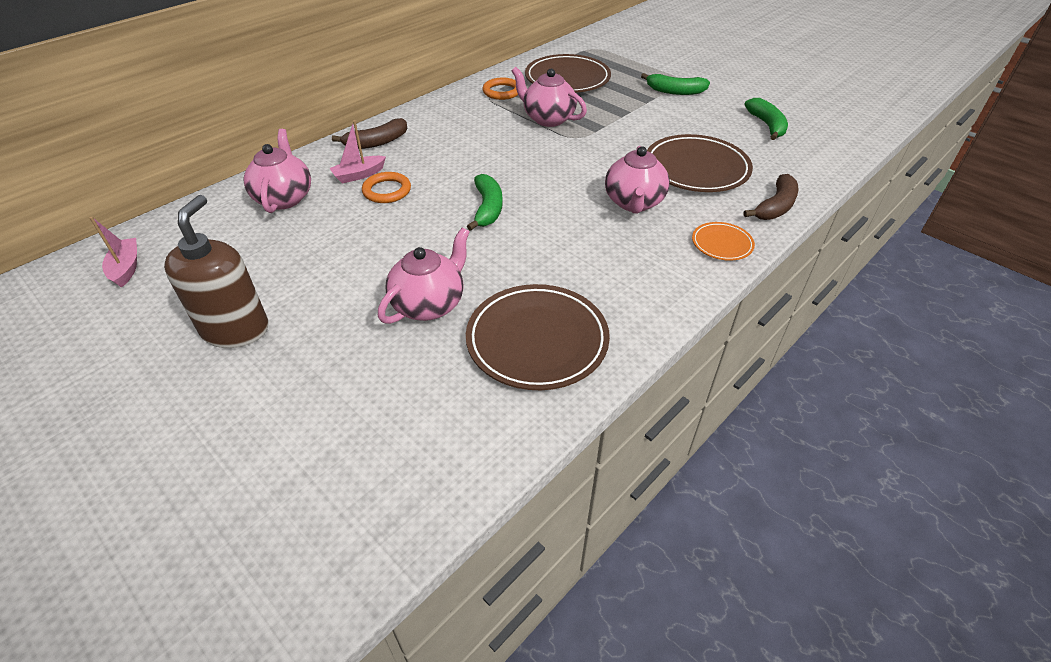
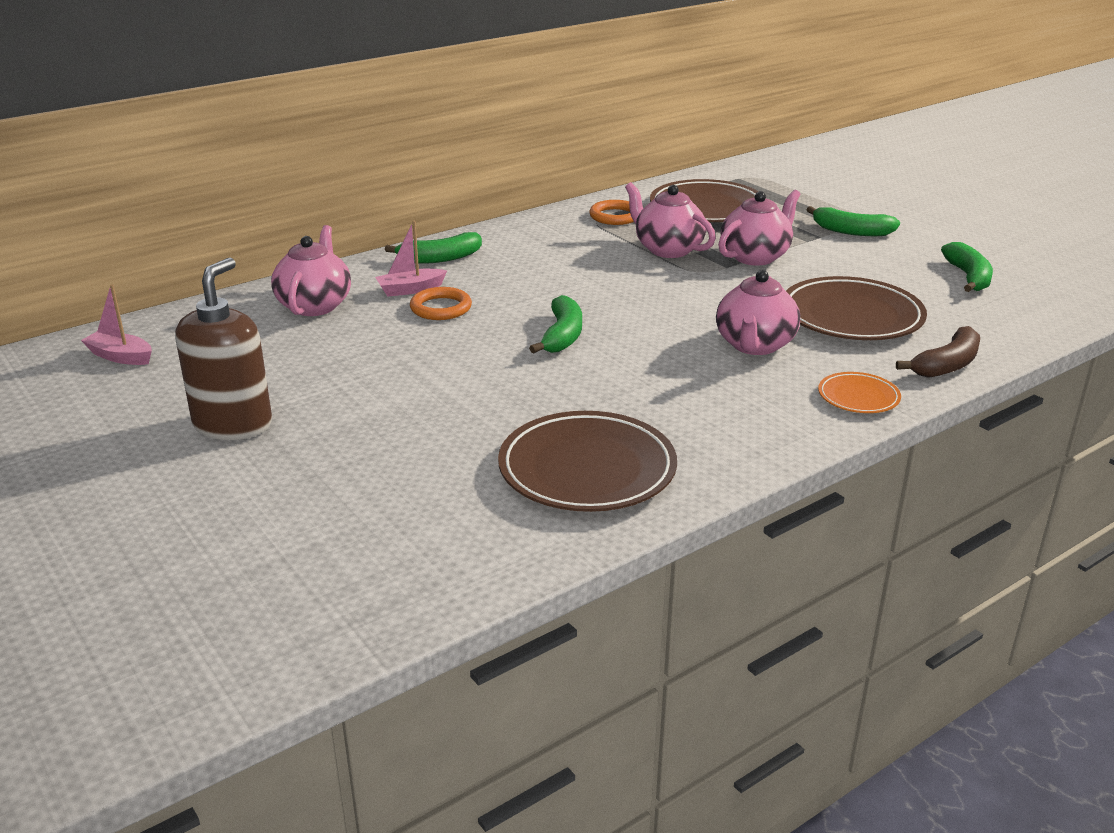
camera: 10 degrees right, 15 degrees down
(126, 268) = (120, 356): pink boat -> pink boat turned 60 degrees counterclockwise
(377, 142) = (440, 258): brown banana -> green banana
(429, 304) = (465, 422): pink teapot -> pink teapot (755, 256)

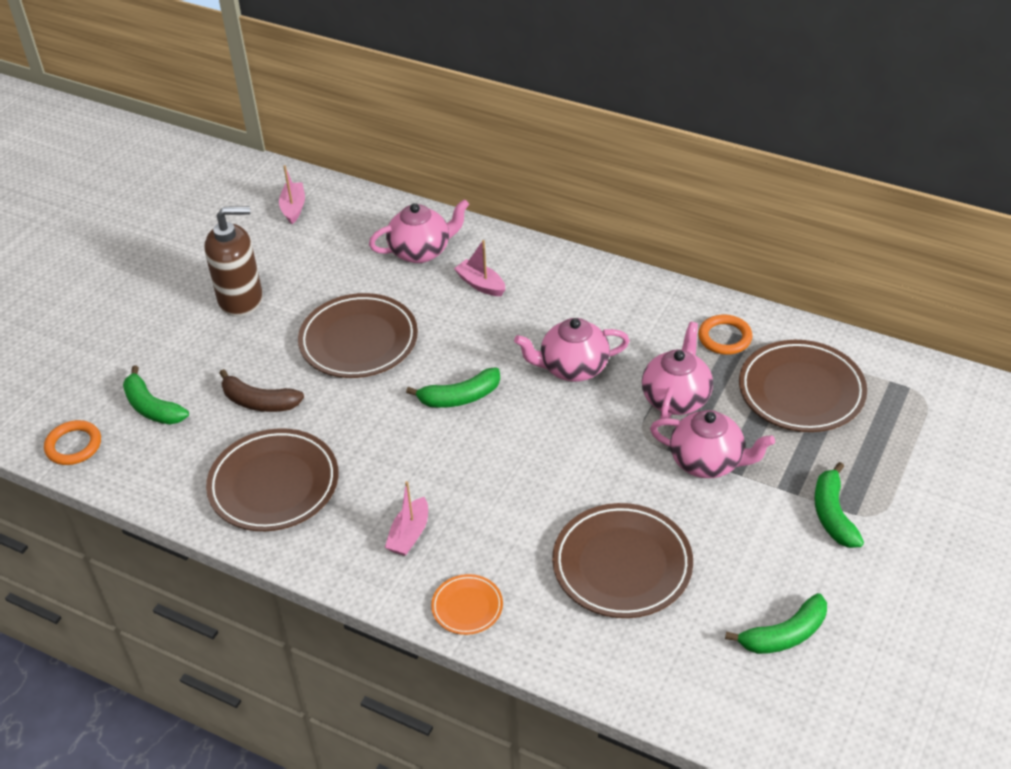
camera: 65 degrees right, 15 degrees up
(409, 368) = (358, 341): none -> brown plate
(440, 258) = (549, 274): green banana -> green banana (152, 407)
(441, 308) = (461, 314): orange ring -> orange ring (73, 445)
(736, 405) = (409, 534): none -> pink boat
(754, 345) = (519, 516): pink teapot -> pink teapot (572, 368)
(947, 365) = (566, 655): brown banana -> brown banana (259, 402)

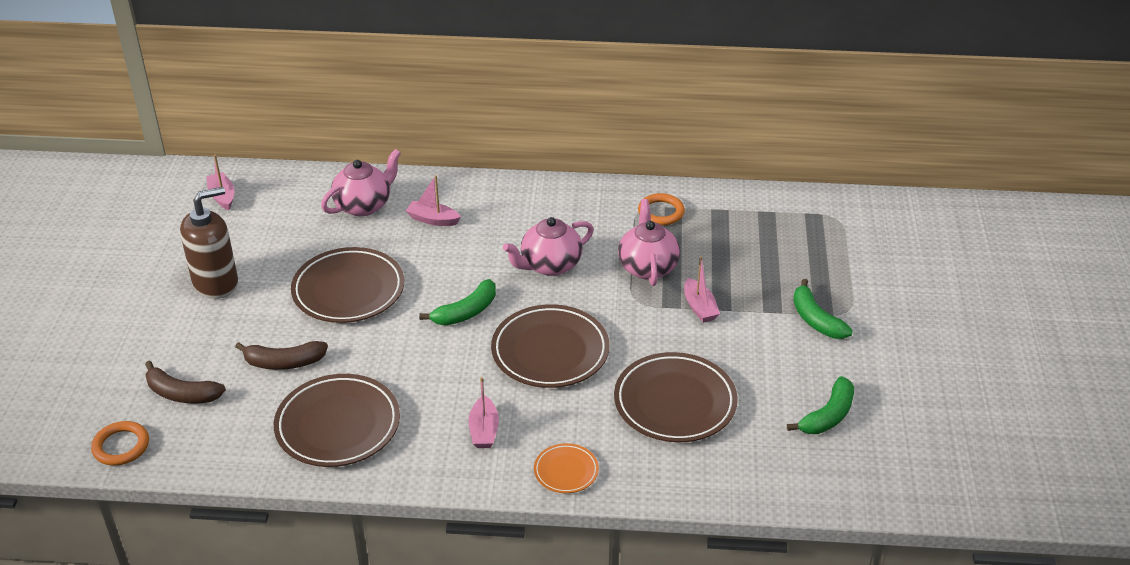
camera: 25 degrees left, 5 degrees down
(152, 407) = (182, 393): green banana -> brown banana
(708, 462) = (699, 307): pink teapot -> pink boat
(801, 391) = (742, 237): brown plate -> brown plate (550, 351)

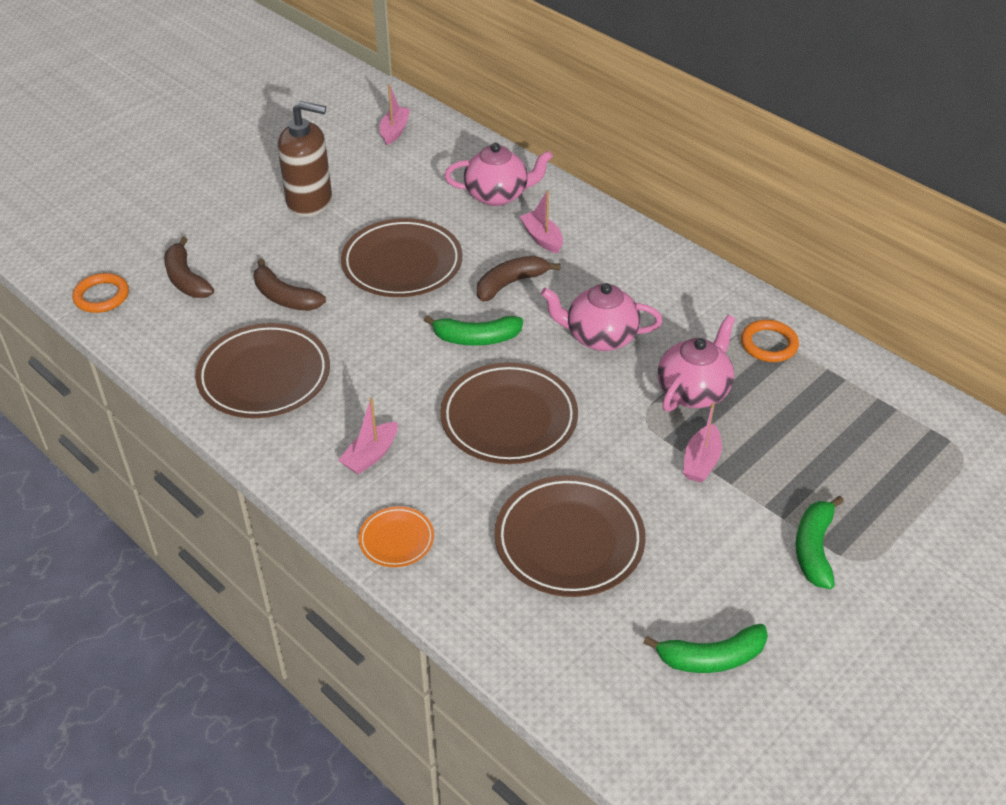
camera: 40 degrees right, 5 degrees up
(447, 262) = (510, 284): none -> brown banana

